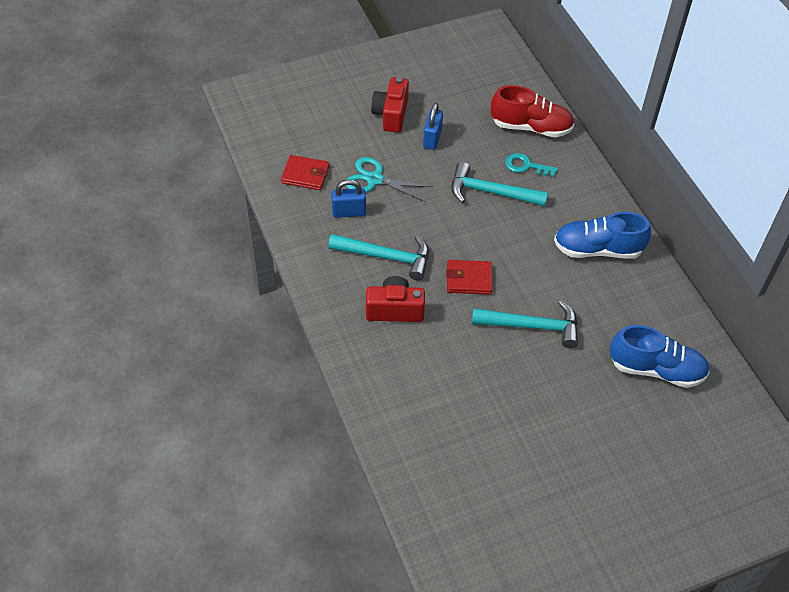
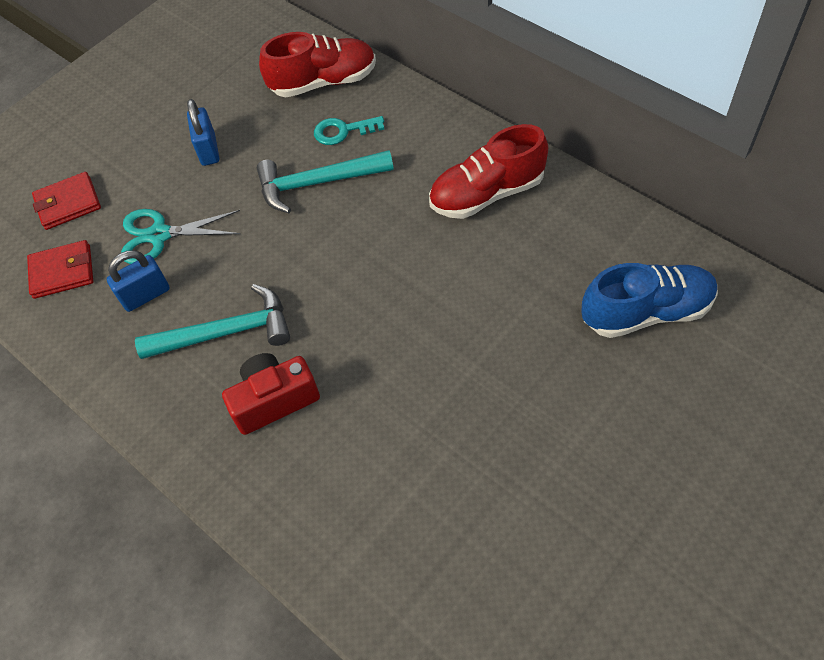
camera: 20 degrees left, 5 degrees up
(391, 114) = (140, 142): red camera -> none
(469, 279) = (350, 309): red wallet -> red wallet (68, 203)
(531, 326) = (463, 332): turquoise hammer -> none
(597, 249) = (487, 194): blue shoe -> red shoe

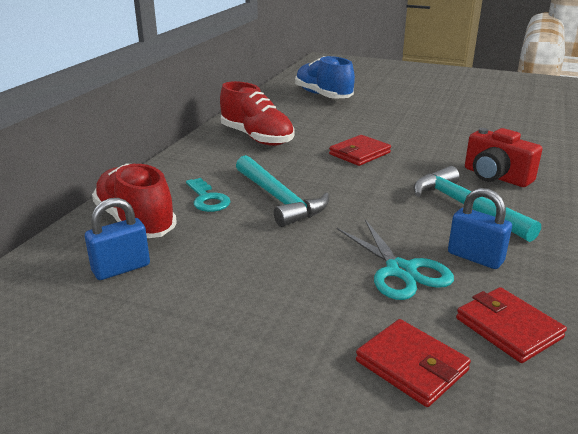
camera: 115 degrees left, 30 degrees down
(208, 150) = (262, 271): blue padlock -> blue padlock (121, 268)
(397, 284) = (359, 153): none -> red wallet

